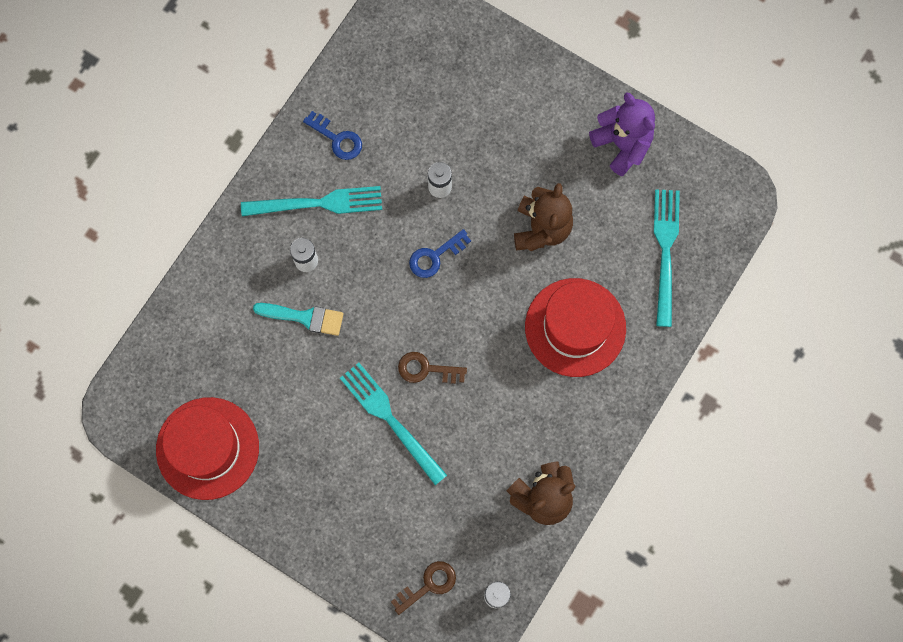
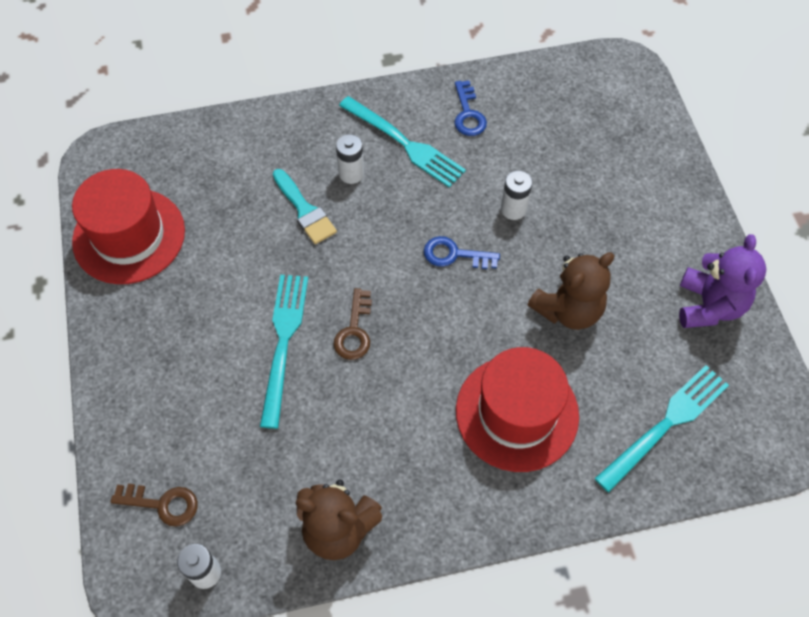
camera: 45 degrees right, 15 degrees down
(426, 369) = (354, 331): brown key -> brown key turned 135 degrees counterclockwise

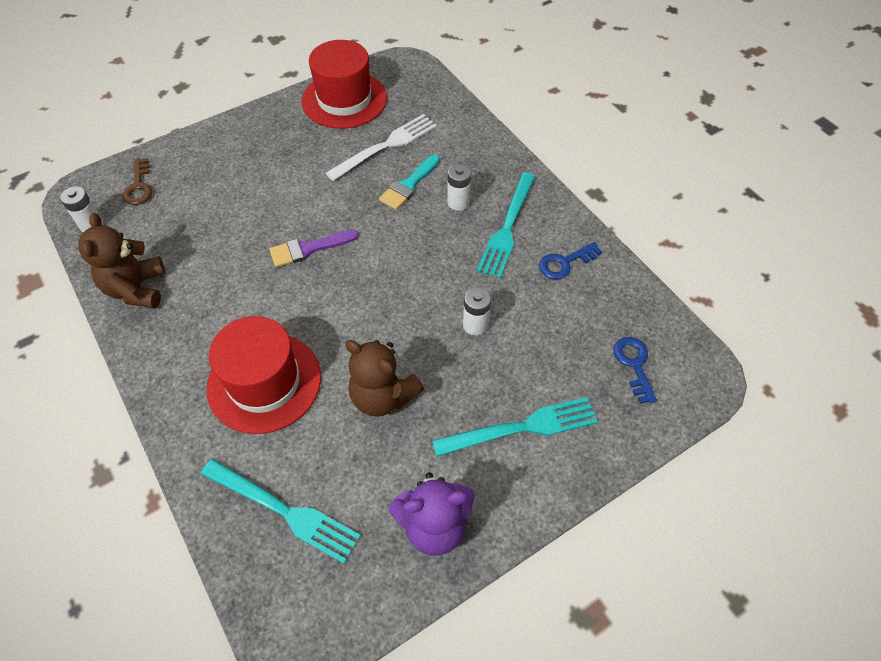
camera: 70 degrees right, 5 degrees down
(232, 214) = (386, 145): none -> white fork
(283, 341) = (285, 209): turquoise fork -> turquoise fork (522, 427)
(354, 331) = (308, 249): brown key -> purple brush
(454, 255) = (407, 294): blue key -> blue key (634, 364)

